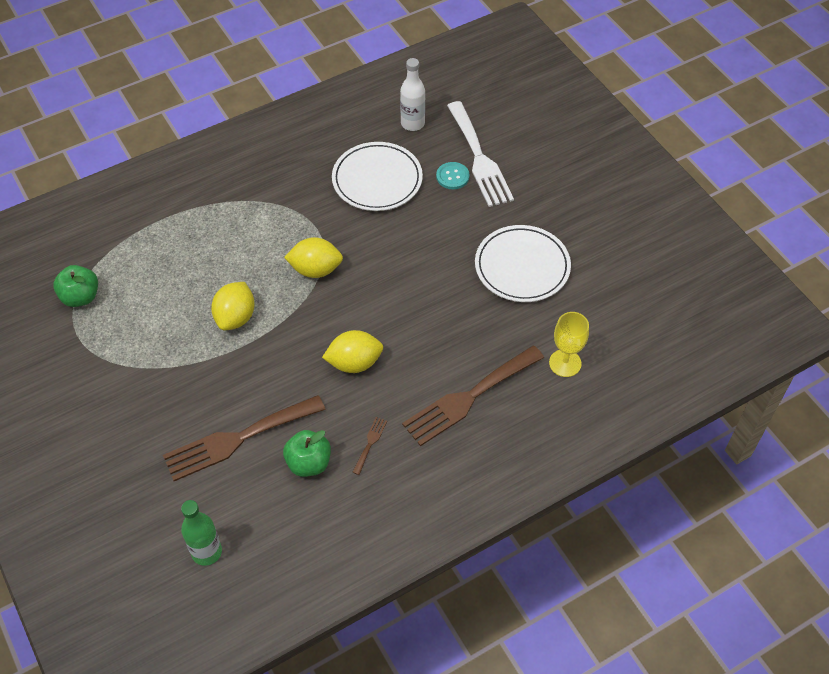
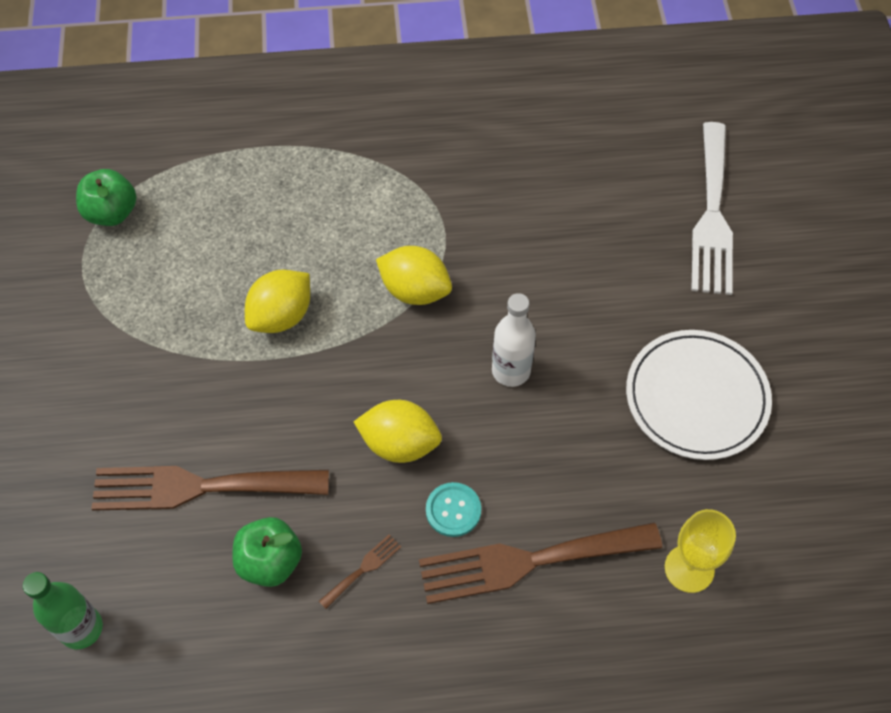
camera: 25 degrees right, 5 degrees up
(377, 180) = (557, 195): white plate -> none
(412, 123) = (644, 133): white bottle -> white bottle (511, 371)
(452, 176) = (662, 228): turquoise button -> turquoise button (453, 510)

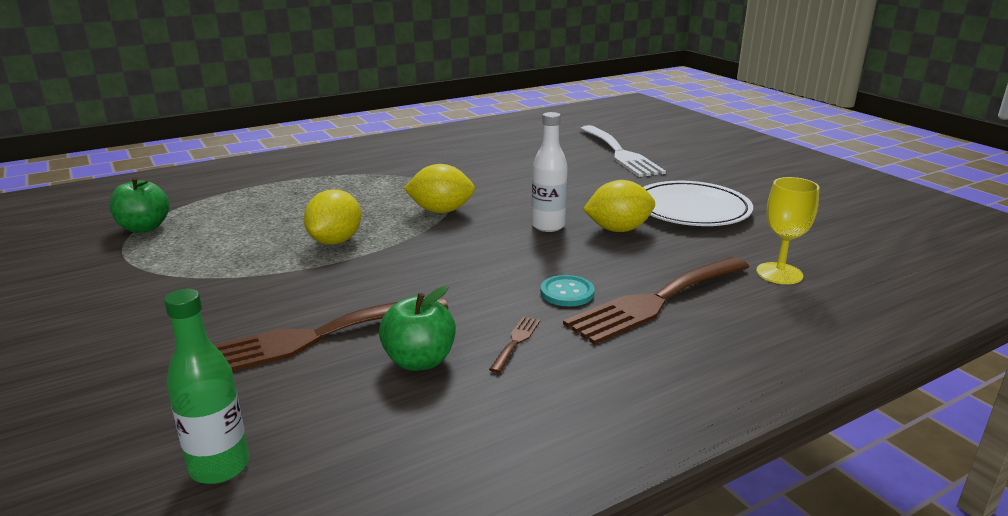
camera: 25 degrees left, 35 degrees down
(399, 443) = (490, 273): yellow lemon -> yellow lemon (618, 230)

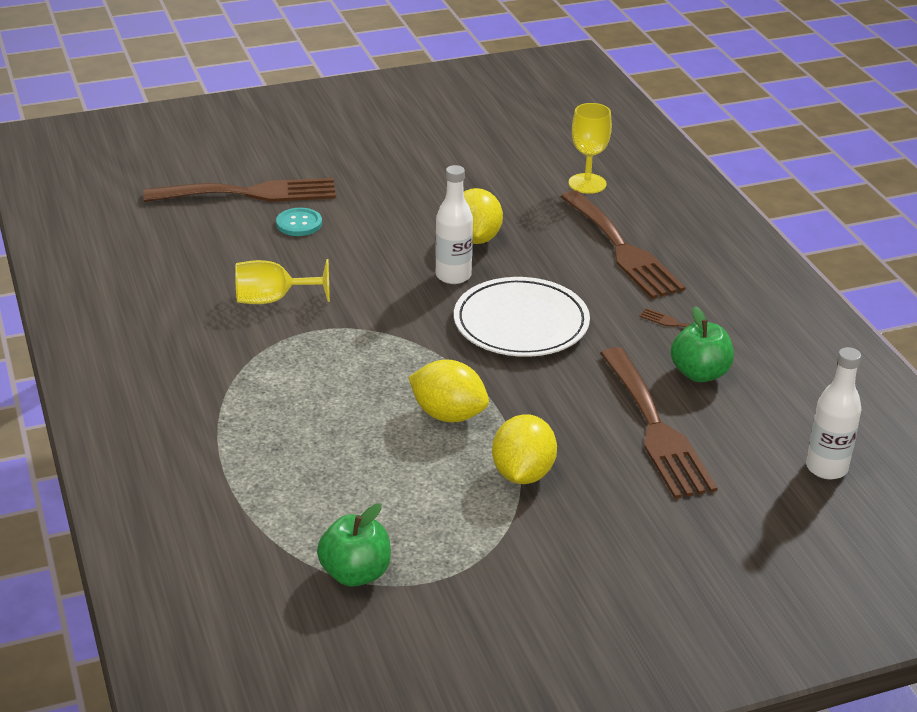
camera: 80 degrees left, 10 degrees up
(219, 467) = (826, 468): green bottle -> white bottle
(441, 211) = (387, 338): yellow lemon -> yellow lemon (523, 474)
(479, 173) = (273, 299): none -> yellow goblet
(567, 292) = (599, 288): turquoise button -> turquoise button (299, 223)
(620, 153) = (251, 193): white fork -> brown fork
(691, 209) = (440, 189): white plate -> white plate (521, 323)

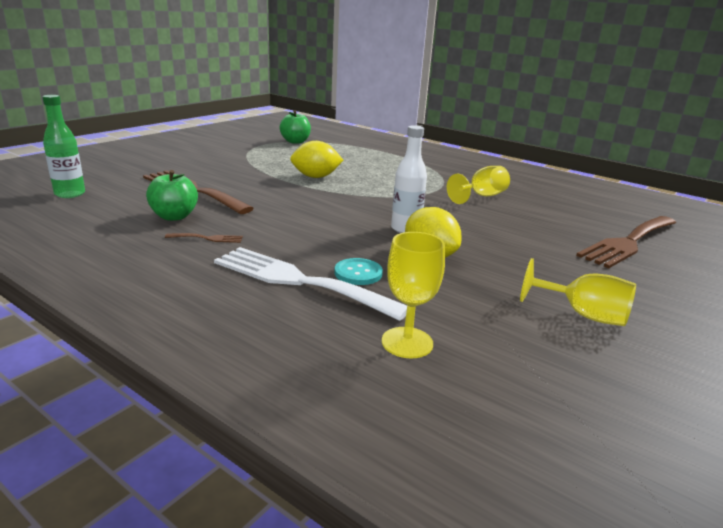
camera: 145 degrees right, 10 degrees down
(299, 223) = (556, 233): turquoise button -> turquoise button (358, 273)
(435, 161) = (582, 315): none -> yellow goblet
(521, 323) = (324, 216): white plate -> none
(523, 474) = (255, 168): yellow lemon -> none
(622, 249) = (298, 281): brown fork -> white fork
(826, 468) = (70, 194): white bottle -> green bottle

